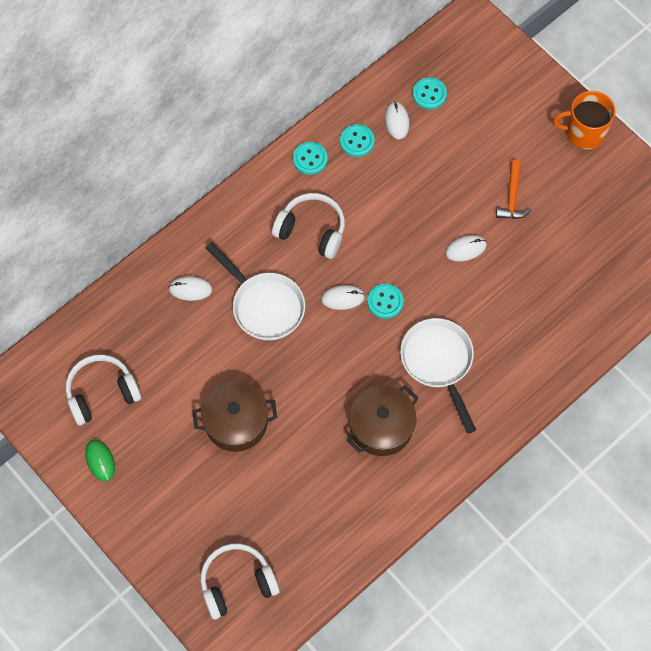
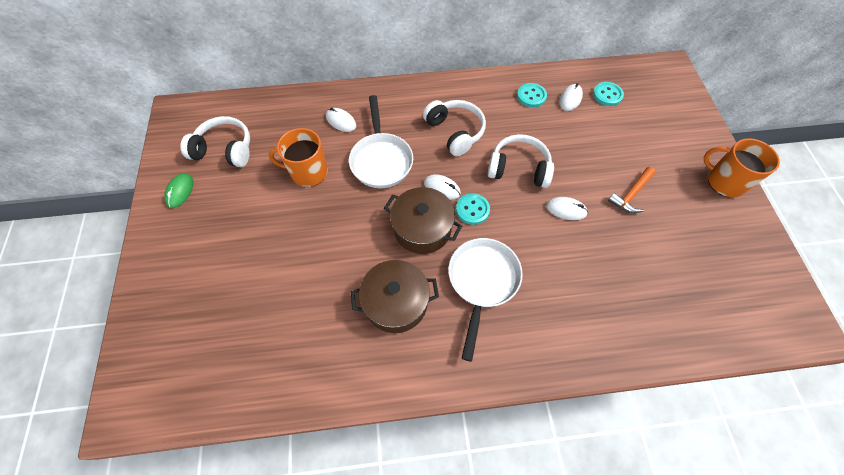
camera: 35 degrees right, 5 degrees down
(205, 363) = (308, 172): none -> orange mug
(236, 422) = (291, 226): brown pot -> brown pot (422, 229)
(237, 583) = (177, 352): white headphones -> white headphones (518, 168)
(310, 159) = (489, 89): turquoise button -> none

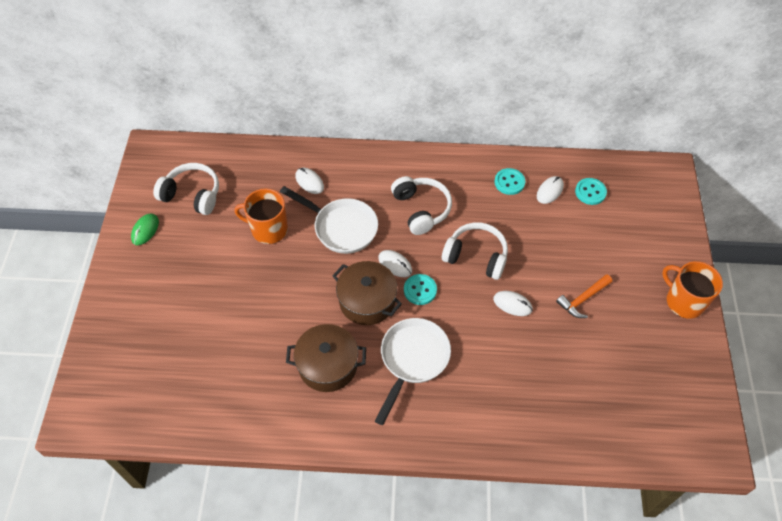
camera: 10 degrees right, 5 degrees down
(381, 160) = (341, 227): white pan -> white pan turned 60 degrees counterclockwise

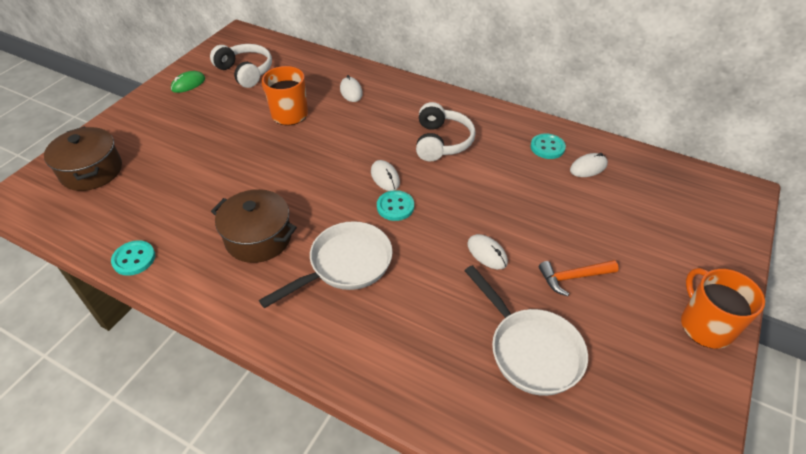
camera: 25 degrees right, 10 degrees down
(341, 227) = (355, 132): white pan -> white pan (530, 350)
(367, 301) = (336, 198): brown pot -> brown pot (91, 171)
(476, 256) = (473, 197): white headphones -> none
(590, 192) = (635, 182): turquoise button -> turquoise button (134, 259)

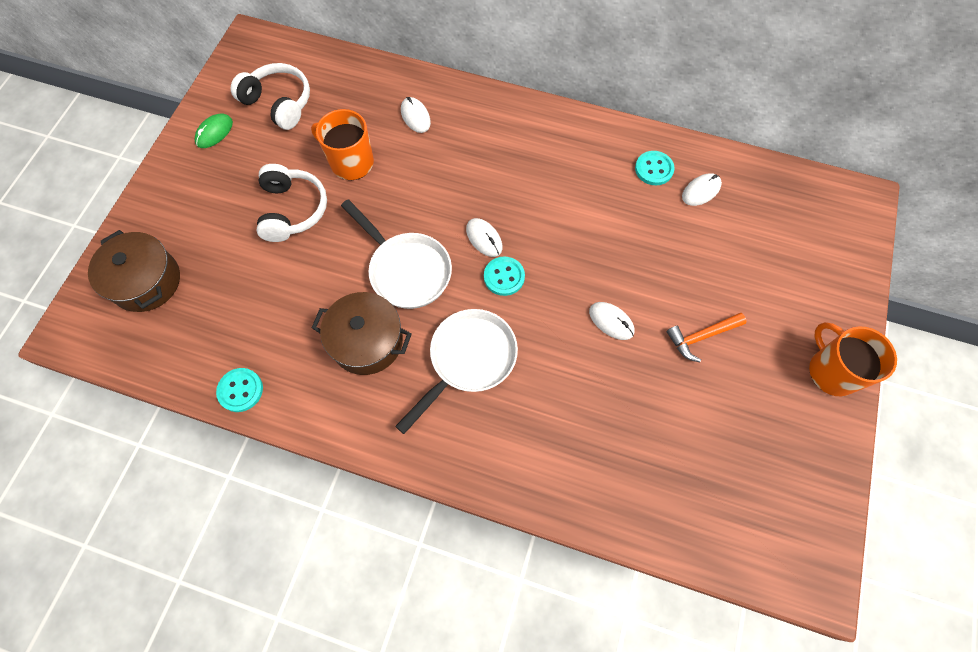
camera: 10 degrees left, 20 degrees up
(441, 142) = (536, 178): white headphones -> white headphones (292, 210)
(530, 350) = (671, 427): white pan -> white pan (406, 270)

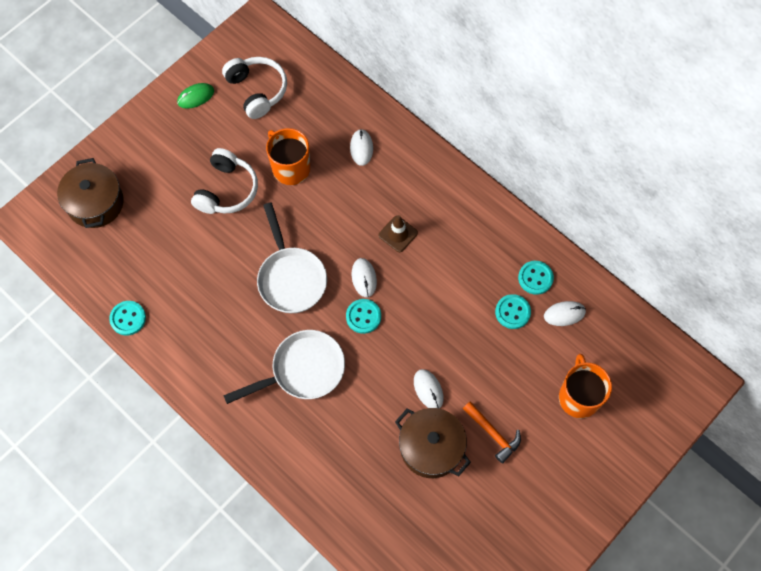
camera: 25 degrees right, 0 degrees up
(367, 341) = (235, 322): brown pot -> brown pot (431, 448)
(496, 182) = (398, 234): none -> brown traffic cone
(651, 209) = (512, 312): none -> turquoise button
(701, 337) = (493, 433): orange hammer -> orange hammer turned 135 degrees counterclockwise
(832, 371) = (582, 508): orange mug -> orange mug (578, 397)

